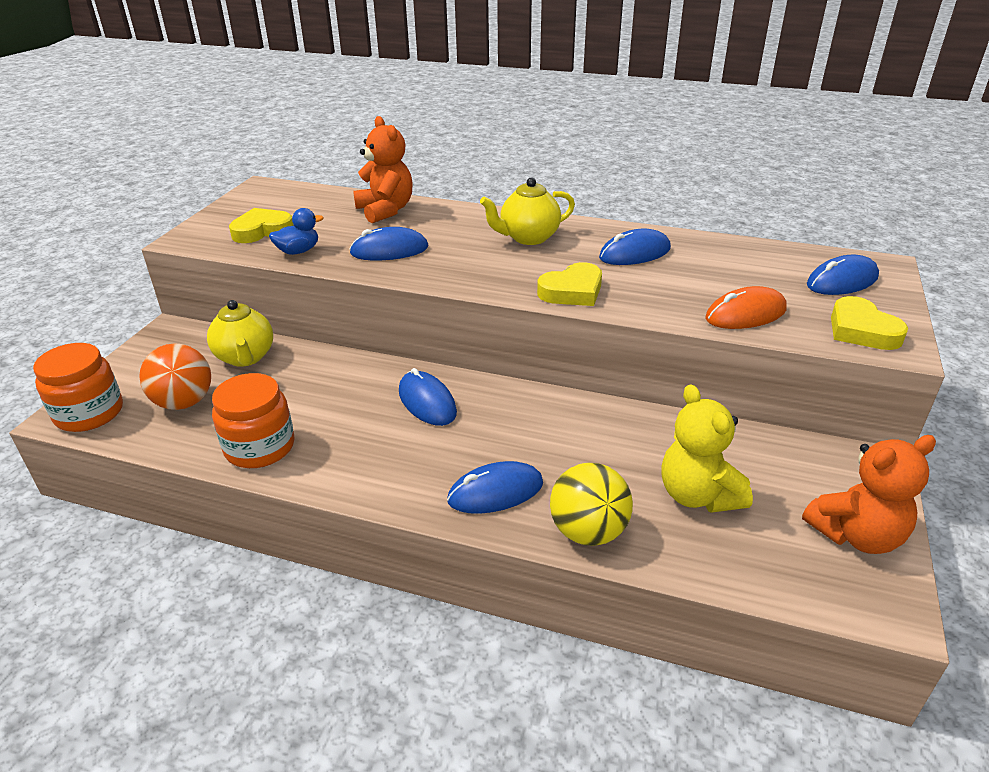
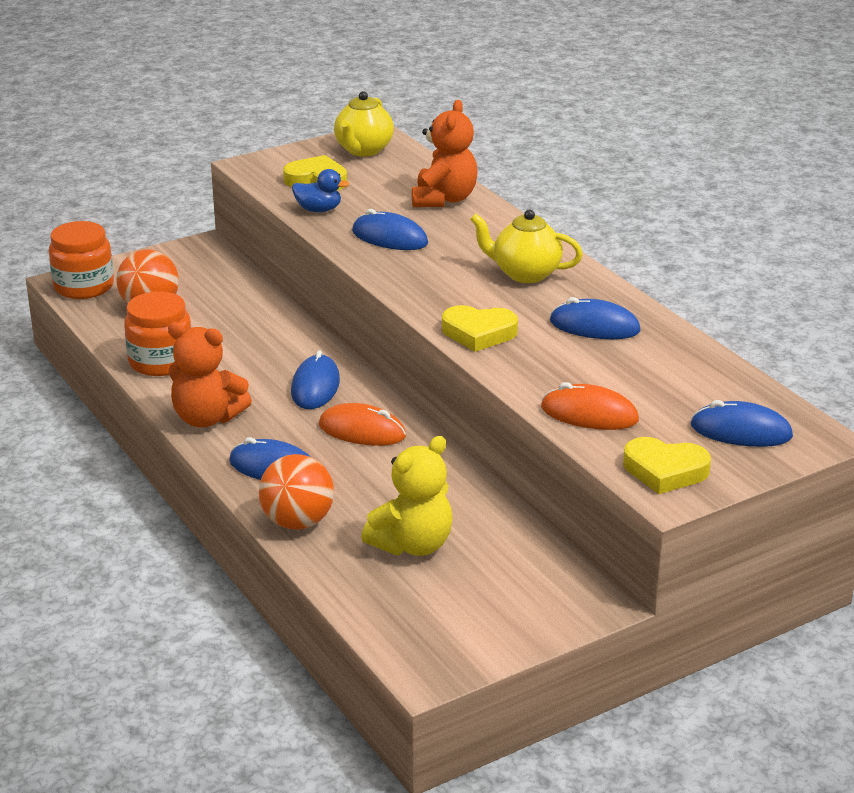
camera: 40 degrees right, 5 degrees down
(245, 357) = (231, 292): yellow teapot -> yellow teapot (363, 150)
(516, 419) = (362, 431): none -> orange mouse
(588, 531) = (297, 522): yellow ball -> orange ball
(698, 495) = (412, 545): yellow teddy bear -> yellow teddy bear turned 150 degrees counterclockwise
(856, 535) = (486, 628): orange teddy bear -> orange teddy bear (207, 418)
(861, 330) = (665, 471): yellow heart -> yellow heart turned 90 degrees counterclockwise

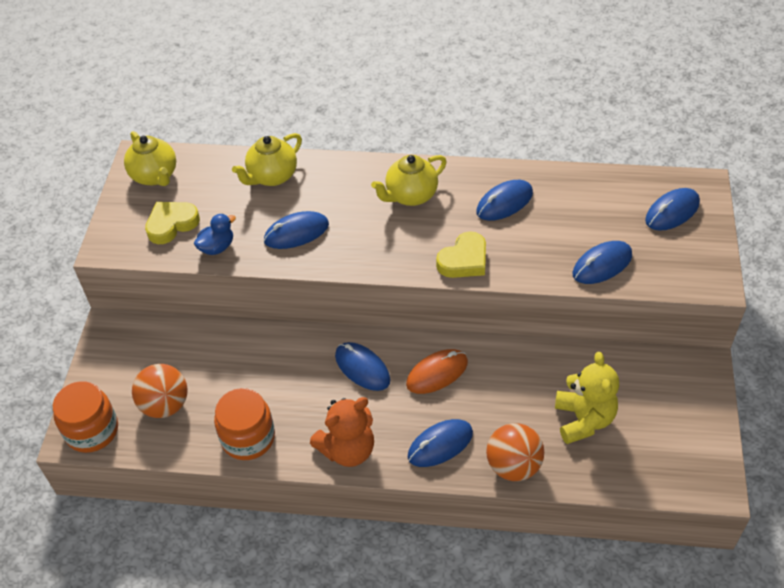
camera: 50 degrees left, 20 degrees up
(444, 199) = (272, 176): orange teddy bear -> yellow teapot
(589, 414) = (602, 265): orange mouse -> blue mouse
(665, 471) = (688, 268): yellow heart -> none

